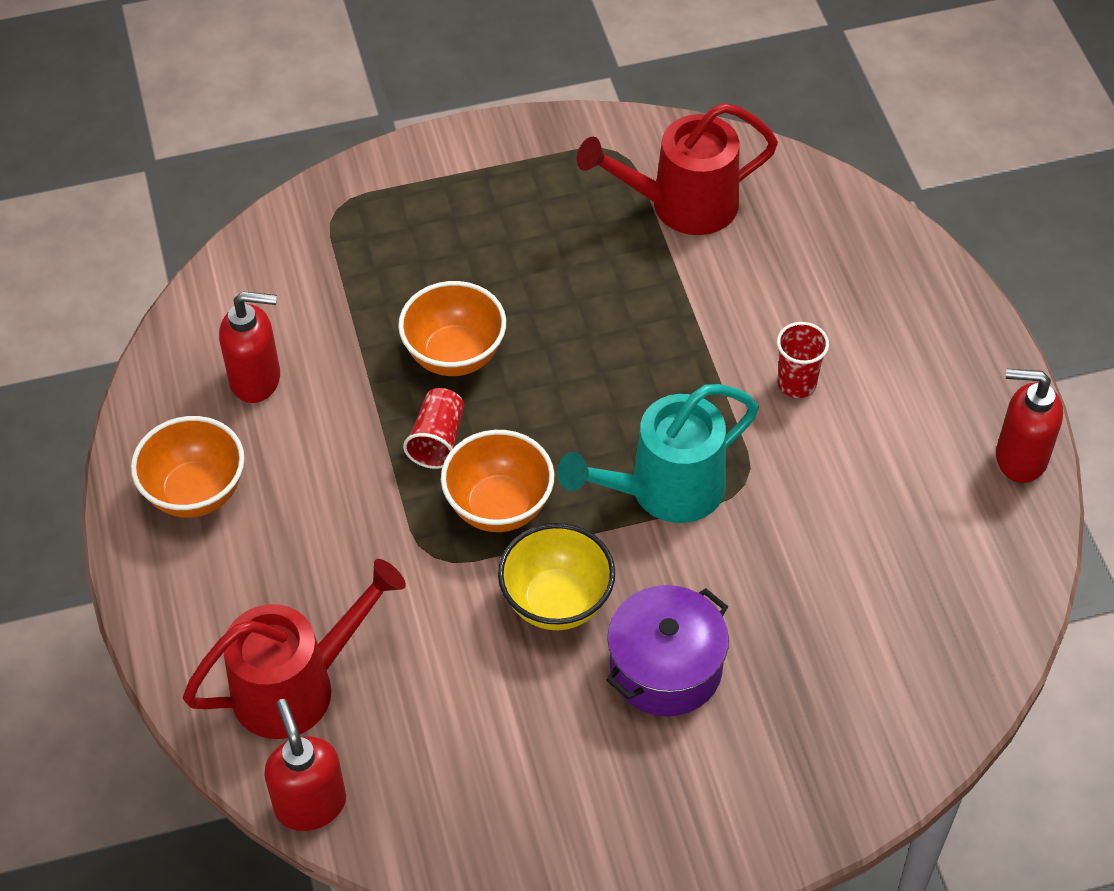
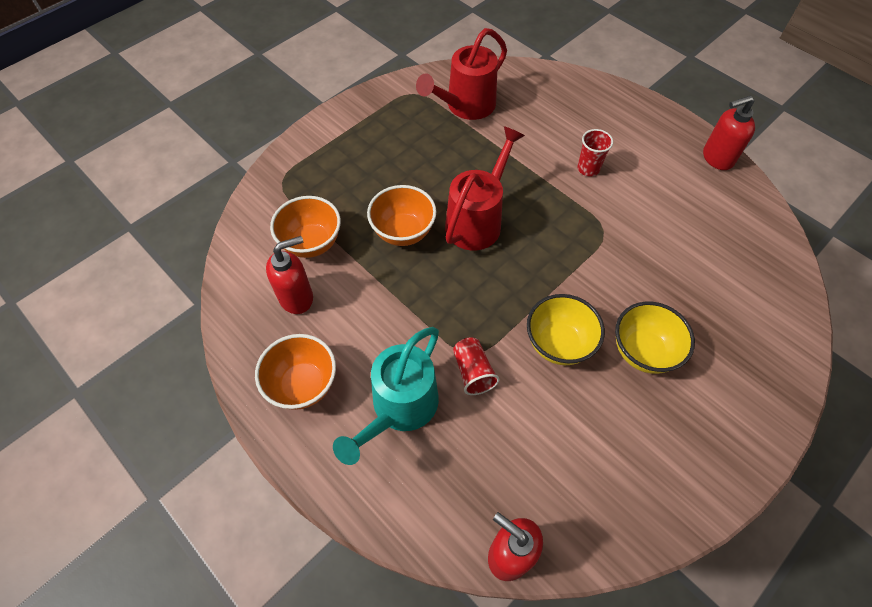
camera: 30 degrees left, 5 degrees up
(298, 685) = (448, 476): red watering can -> red watering can (478, 220)
(437, 440) = (426, 283): red cup -> red cup (473, 372)
(499, 507) = (487, 305): orange bowl -> orange bowl (311, 243)
(663, 491) = (567, 254): turquoise watering can -> turquoise watering can (399, 409)
(665, 668) = (643, 352): purple pot -> yellow bowl

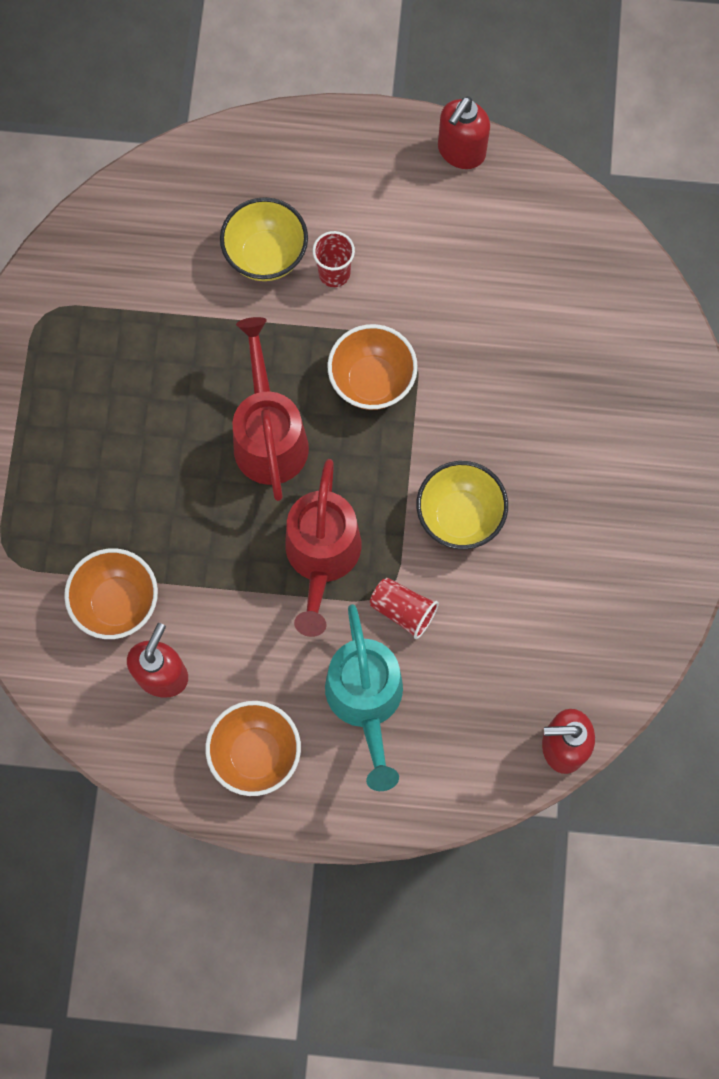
camera: 40 degrees left, 15 degrees up
(403, 232) = (203, 512): orange bowl -> orange bowl (372, 381)
(465, 107) = (125, 287): red watering can -> red watering can (322, 558)
(643, 352) = (542, 462): yellow bowl -> yellow bowl (266, 256)

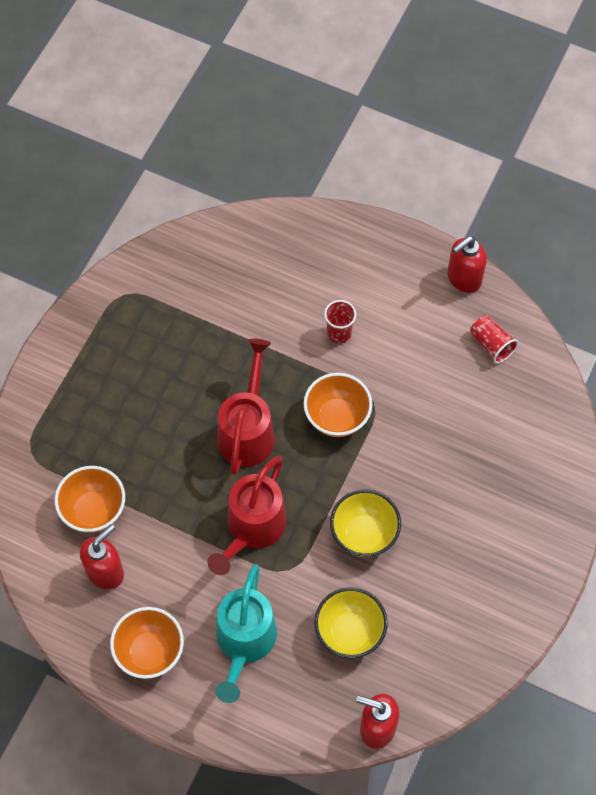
camera: 20 degrees right, 10 degrees down
(266, 256) = (295, 305): yellow bowl -> yellow bowl (349, 632)
(403, 610) = (296, 587): red cup -> red cup (491, 344)

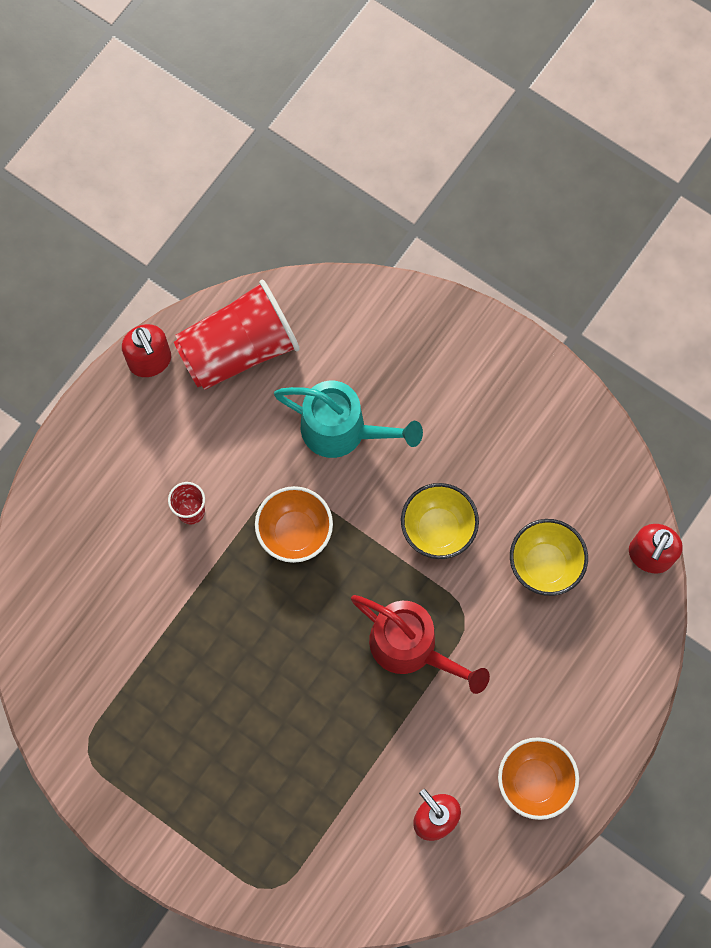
camera: 80 degrees left, 10 degrees up
(94, 510) = (359, 822): orange bowl -> none
(244, 644) = (540, 677): turquoise watering can -> turquoise watering can (343, 431)
(248, 430) = (292, 633): red watering can -> none
(491, 344) = (238, 349): red cup -> red cup, size x2.21

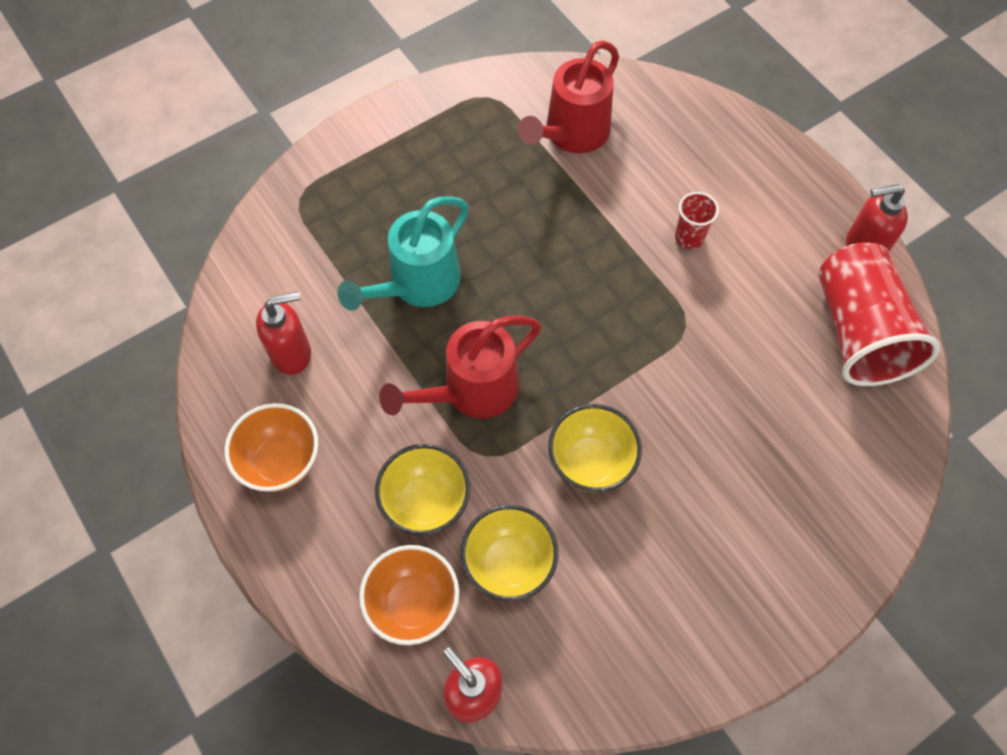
camera: 110 degrees right, 10 degrees down
(109, 653) = (571, 135): none -> red watering can
(295, 532) = (635, 322): orange bowl -> orange bowl (413, 603)
(343, 431) = (735, 404): turquoise watering can -> turquoise watering can (417, 285)
(522, 647) = (426, 502): none -> yellow bowl

